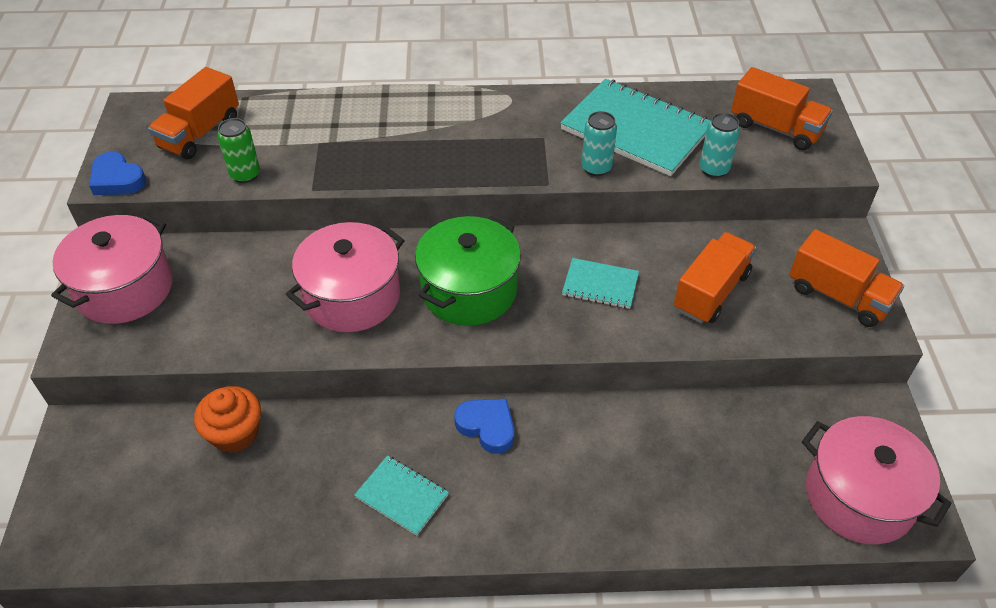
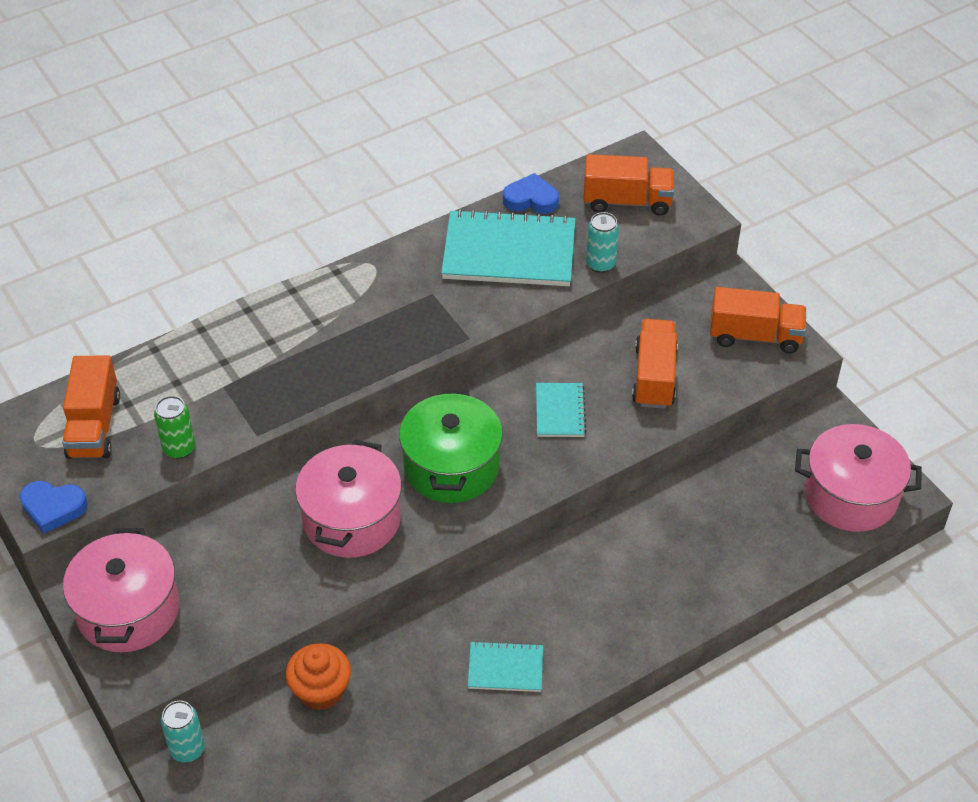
camera: 30 degrees left, 0 degrees up
(487, 427) = (534, 579): blue heart -> blue heart (531, 199)
(596, 168) = (500, 304): turquoise can -> turquoise can (187, 749)
(600, 285) = (560, 411): turquoise notebook -> turquoise notebook turned 75 degrees counterclockwise

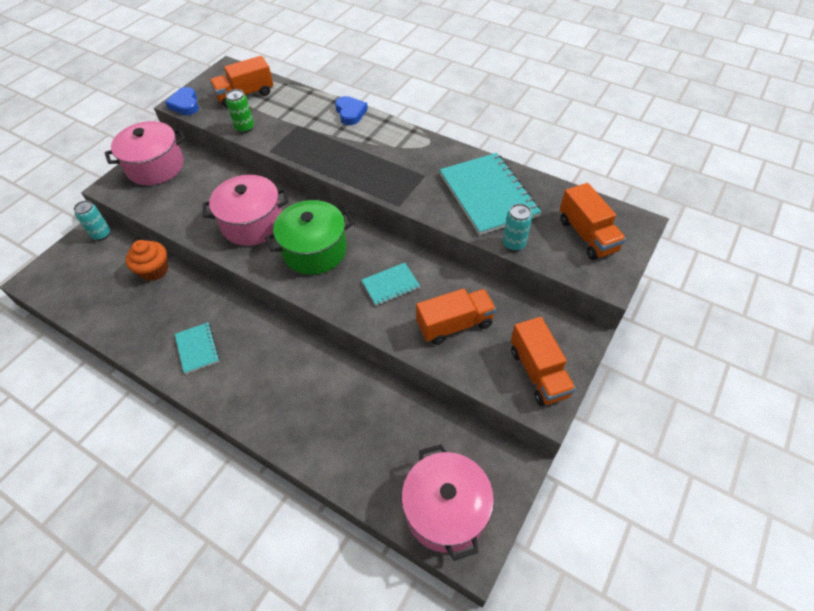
camera: 65 degrees right, 5 degrees up
(531, 199) = (545, 187): blue heart -> blue heart (350, 113)

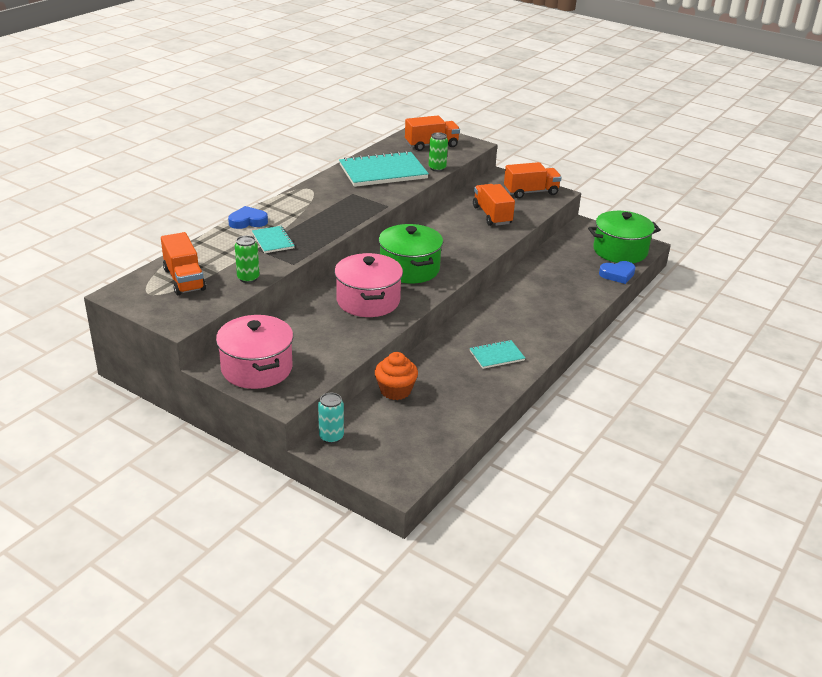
camera: 90 degrees left, 20 degrees down
(185, 104) = (183, 318): blue heart -> blue heart (617, 274)
(390, 285) = (452, 237): turquoise notebook -> turquoise notebook (273, 241)
(445, 510) = (620, 251): pink pot -> green pot
(514, 244) = (437, 168): turquoise can -> green can

